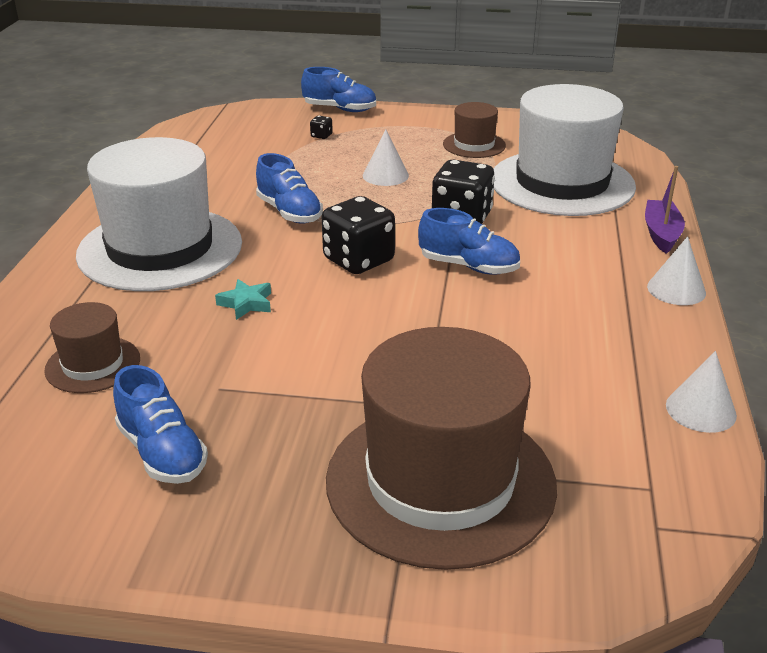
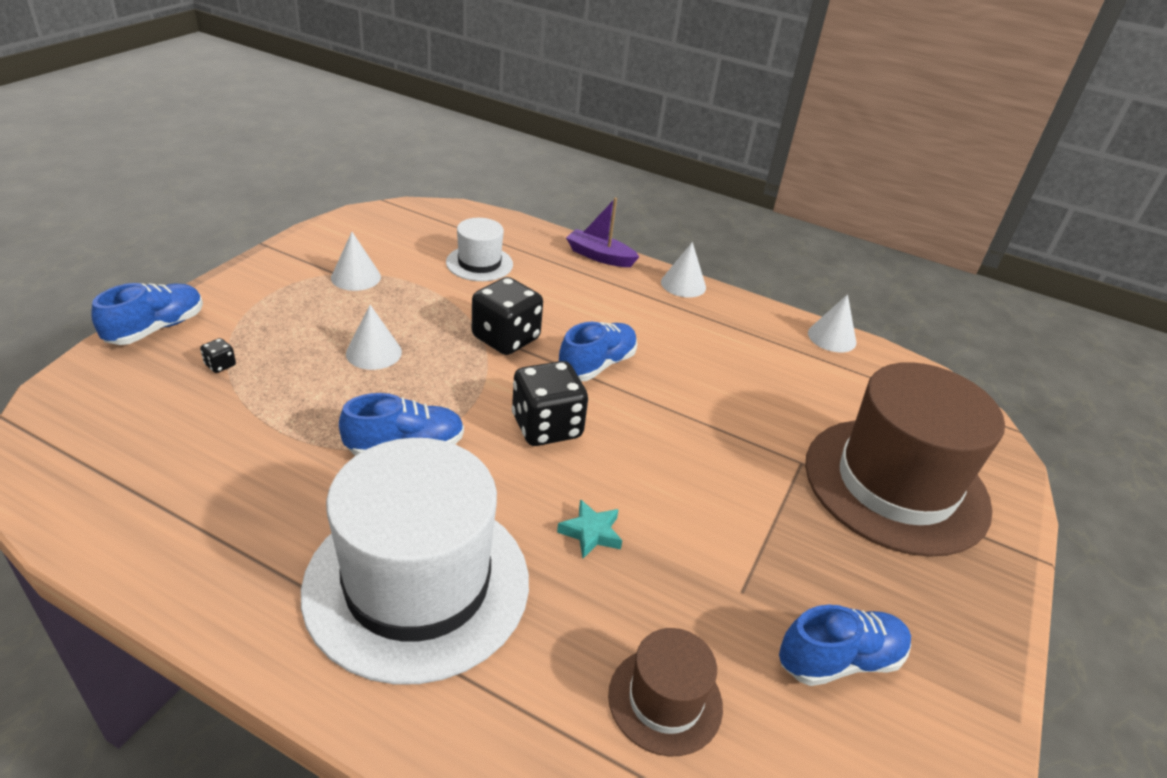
camera: 75 degrees left, 5 degrees up
(474, 145) = (356, 277): brown hat -> white cone
(562, 183) = (479, 263): white hat -> white hat, size x0.47

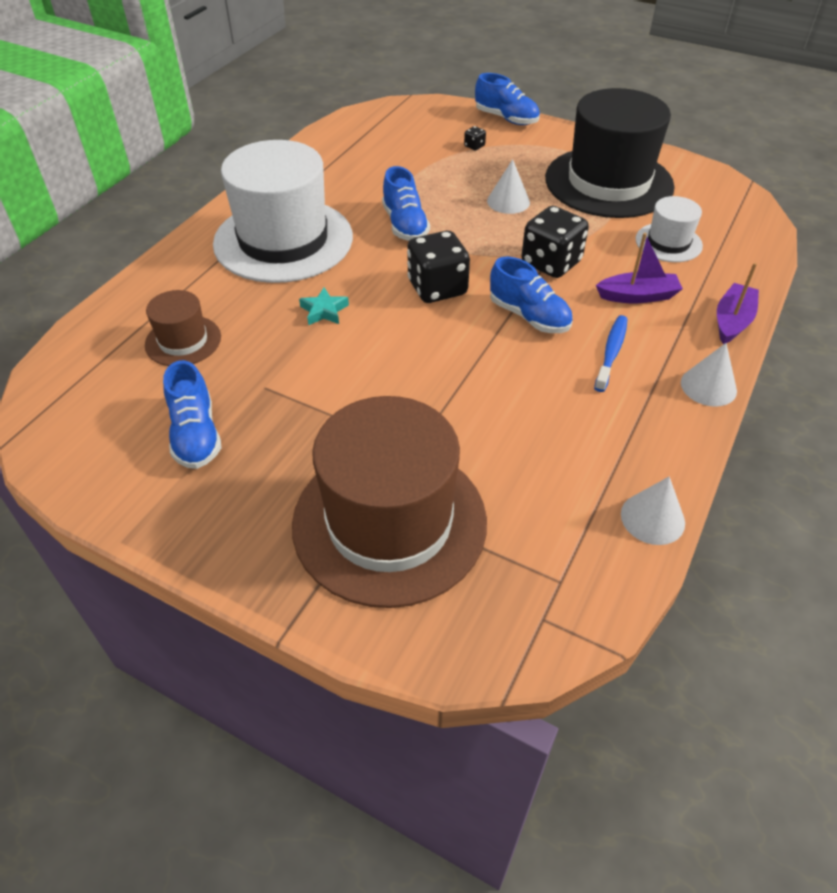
camera: 95 degrees right, 10 degrees up
(356, 277) = (608, 182): white cone -> black hat
(564, 296) = (637, 296): none -> purple boat
(647, 324) = (611, 352): none -> blue toothbrush

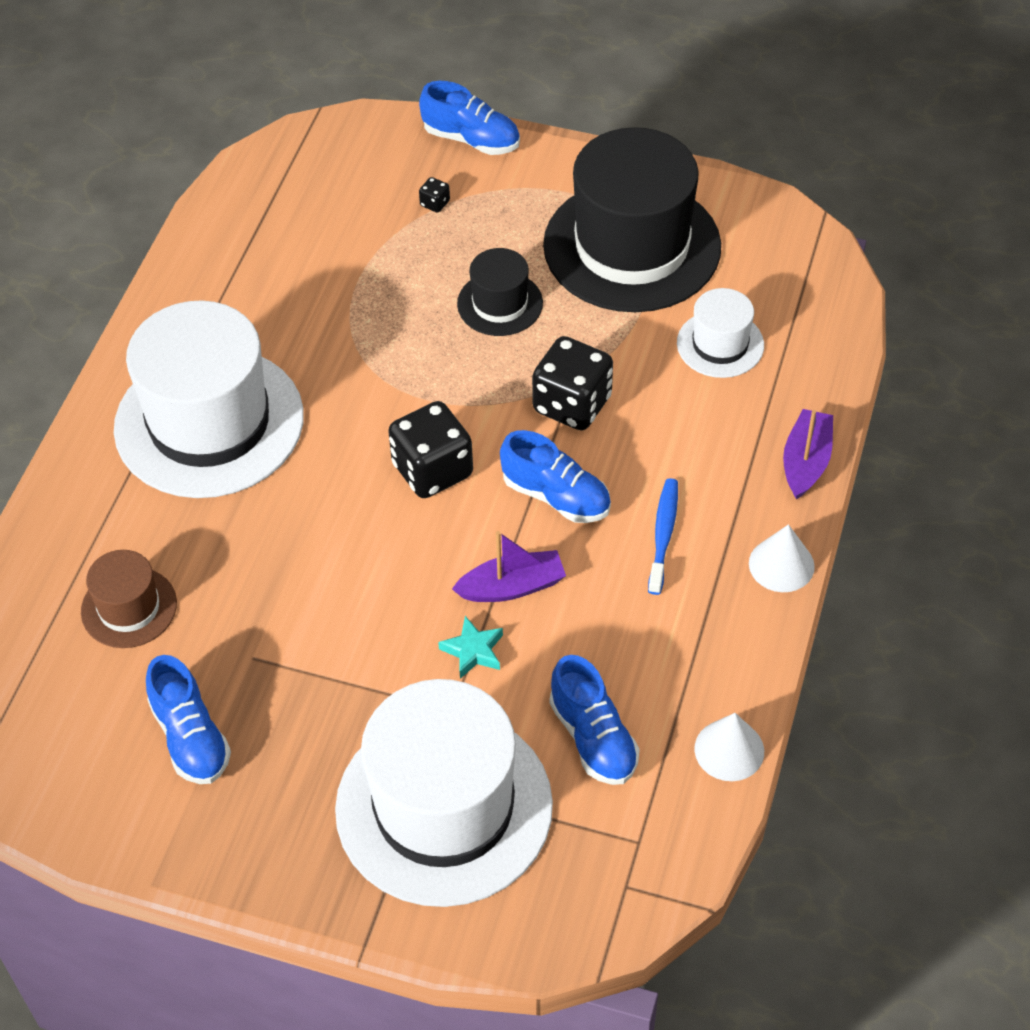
camera: 10 degrees left, 5 degrees up
(324, 311) = (295, 531): turquoise star -> turquoise star (473, 651)
(389, 522) = (444, 807): brown hat -> white hat
(405, 225) = (367, 369): blue shoe -> blue shoe (593, 738)
(508, 201) = (500, 303): white cone -> black hat
(637, 296) = (688, 441): purple boat -> purple boat (512, 587)

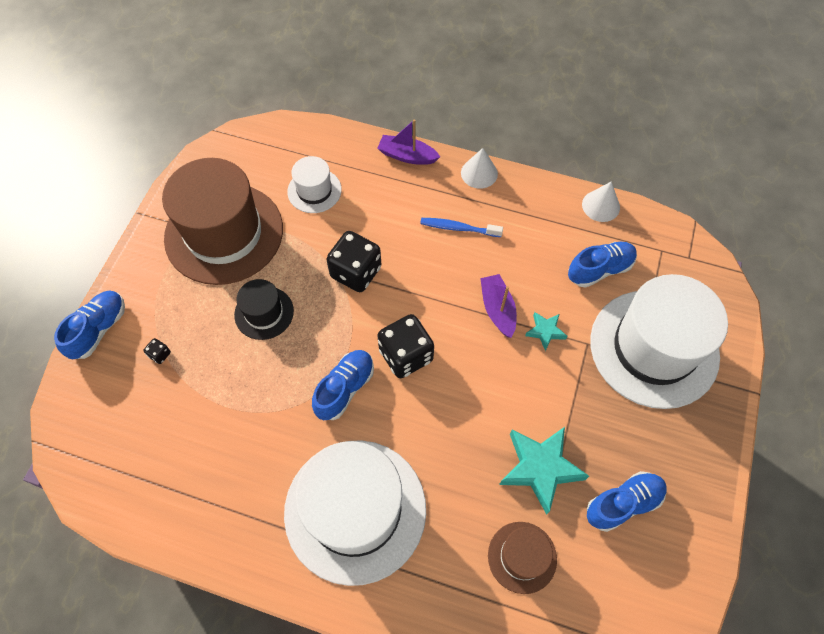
camera: 90 degrees left, 10 degrees up
(251, 634) = (540, 468): none -> turquoise star
(556, 496) = (429, 283): blue shoe -> blue shoe (345, 388)
(632, 246) = (224, 233): black hat -> brown hat

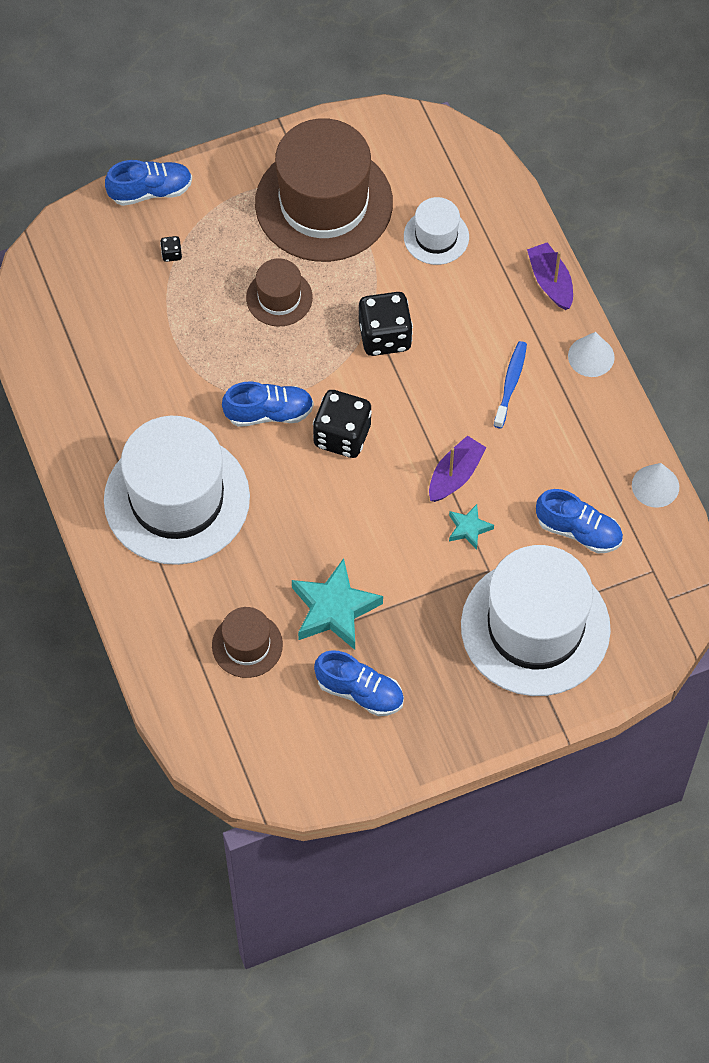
camera: 50 degrees right, 0 degrees up
(264, 313) = (279, 298): black hat -> brown hat
(458, 228) = (511, 383): blue toothbrush -> blue toothbrush turned 45 degrees clockwise

